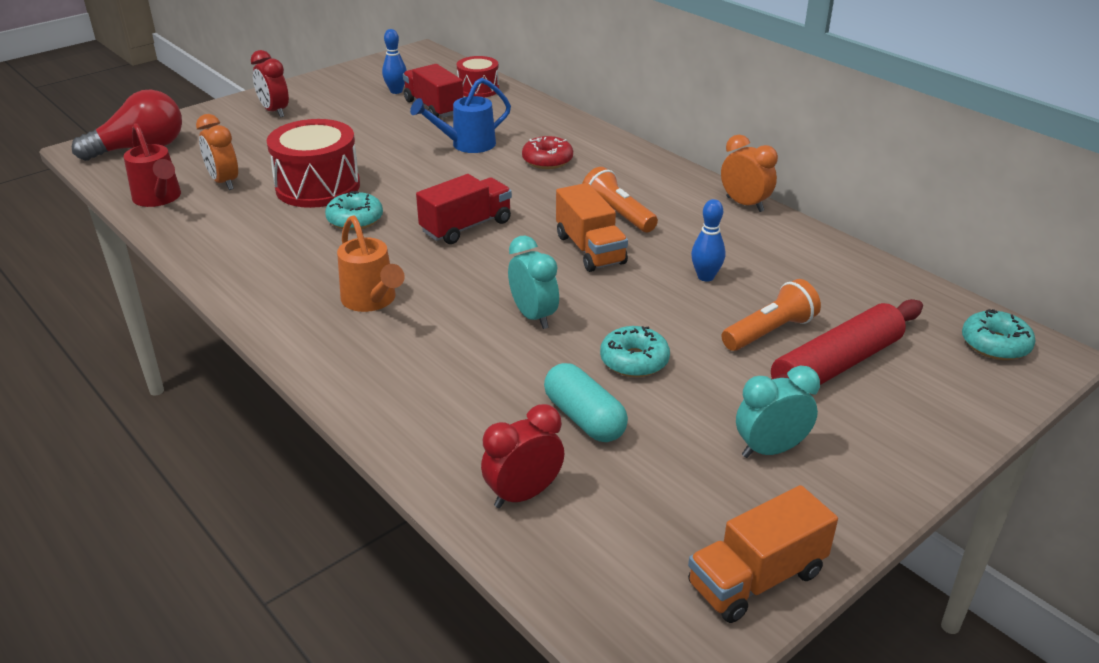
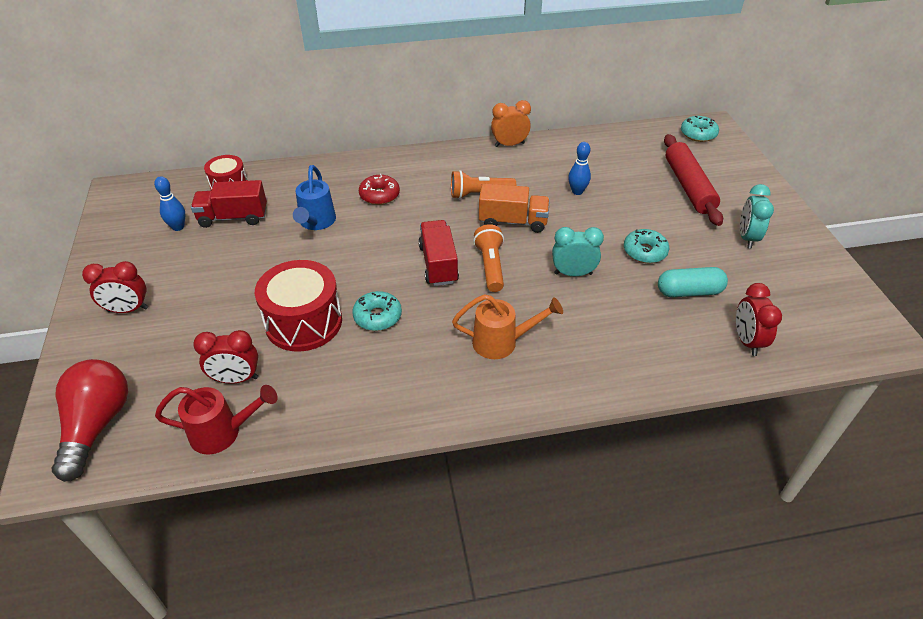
camera: 60 degrees left, 10 degrees up
(224, 182) = (236, 379): orange clock -> red clock
(756, 579) = (840, 284): orange truck -> none
(770, 332) = (646, 193): orange flashlight -> orange flashlight (490, 266)

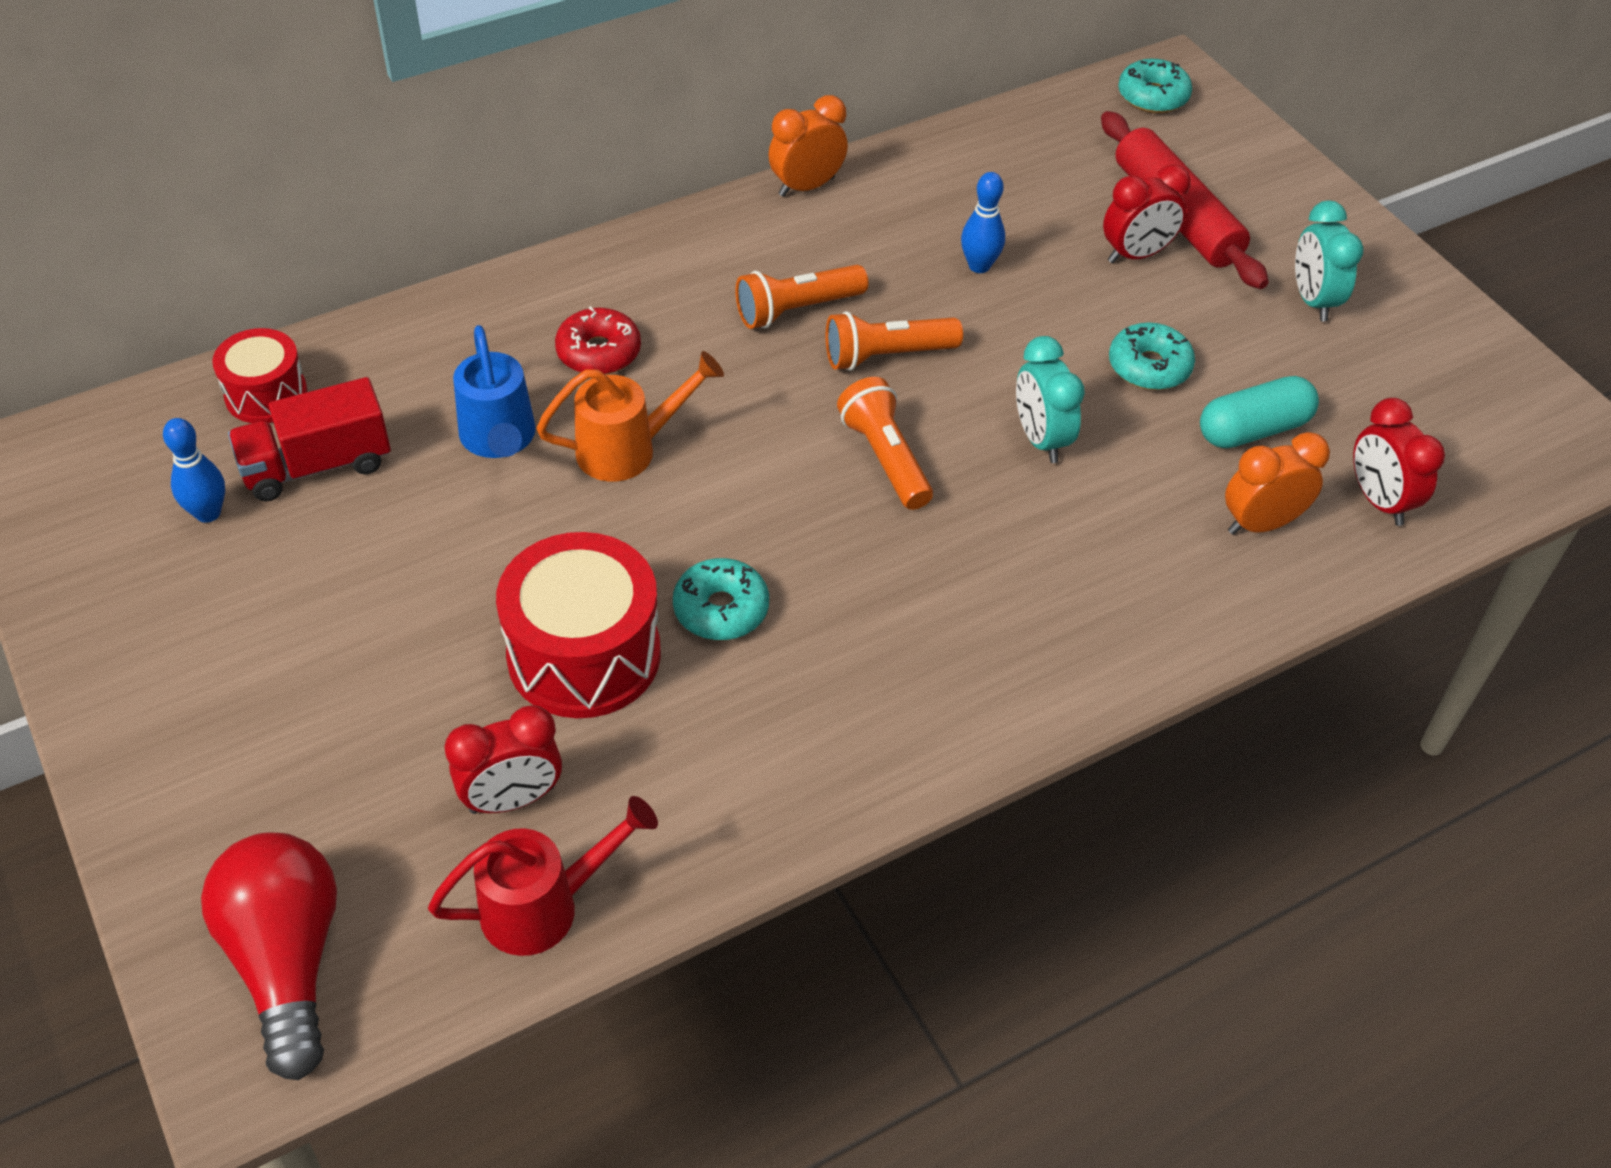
camera: 20 degrees left, 5 degrees up
(128, 310) = (207, 716): red clock -> red clock (1136, 255)
(438, 264) = (785, 476): red truck -> none
(501, 342) = (971, 604): orange watering can -> orange watering can (628, 449)
(513, 222) = (886, 356): orange truck -> orange flashlight
(573, 273) = (1041, 439): turquoise clock -> turquoise clock turned 90 degrees counterclockwise
(674, 338) = (1261, 524): none -> orange clock

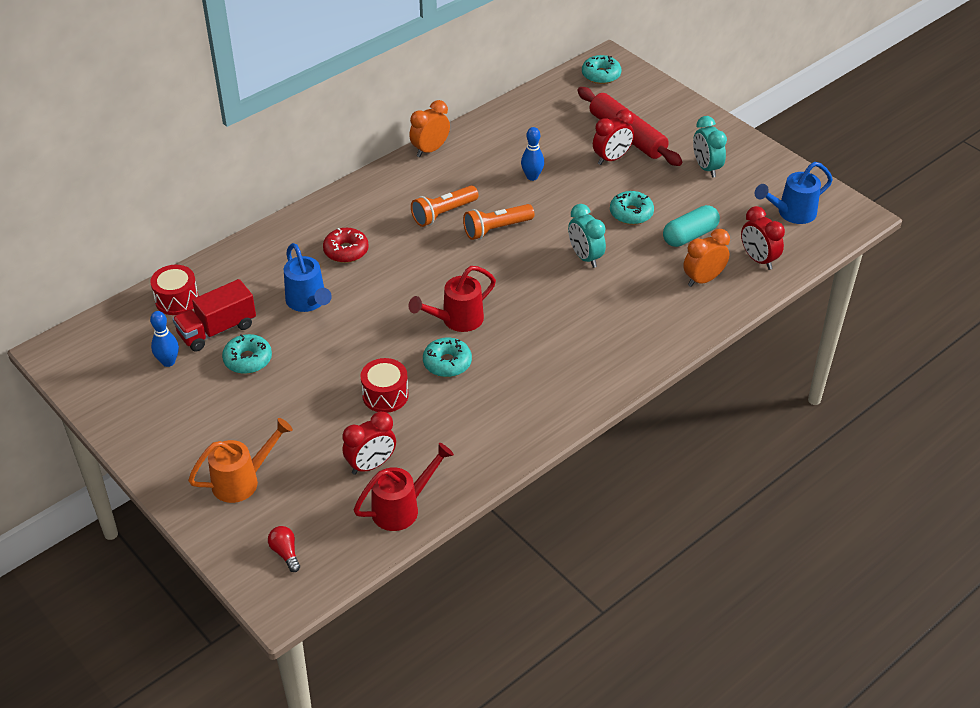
camera: 10 degrees left, 5 degrees down
(287, 961) = (285, 553): red light bulb -> red light bulb, size x0.43
(352, 535) = (248, 360): none -> turquoise donut
(584, 655) = (385, 395): red drum -> red drum, size x0.59
(628, 449) = (376, 296): orange watering can -> orange watering can (242, 481)
(764, 524) = (457, 320): none -> red watering can
(885, 458) = (509, 279): orange flashlight -> none
(1463, 417) = (792, 213): none -> blue watering can

